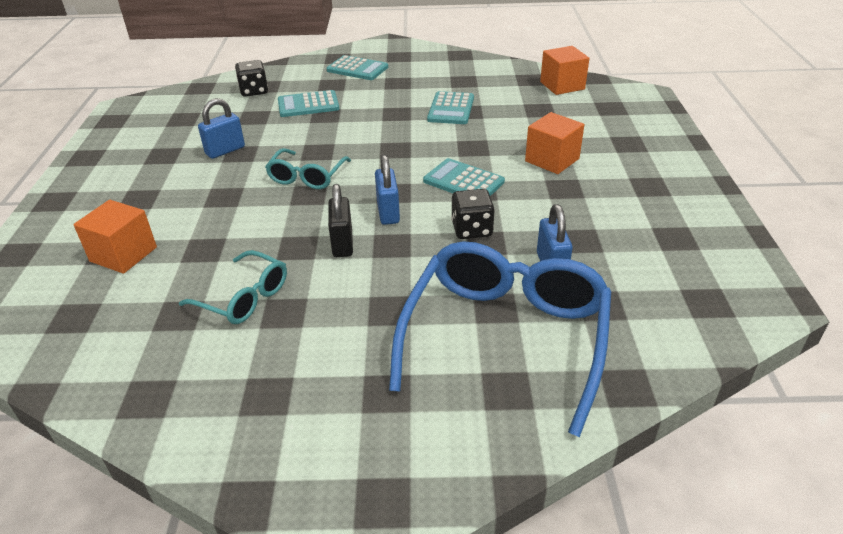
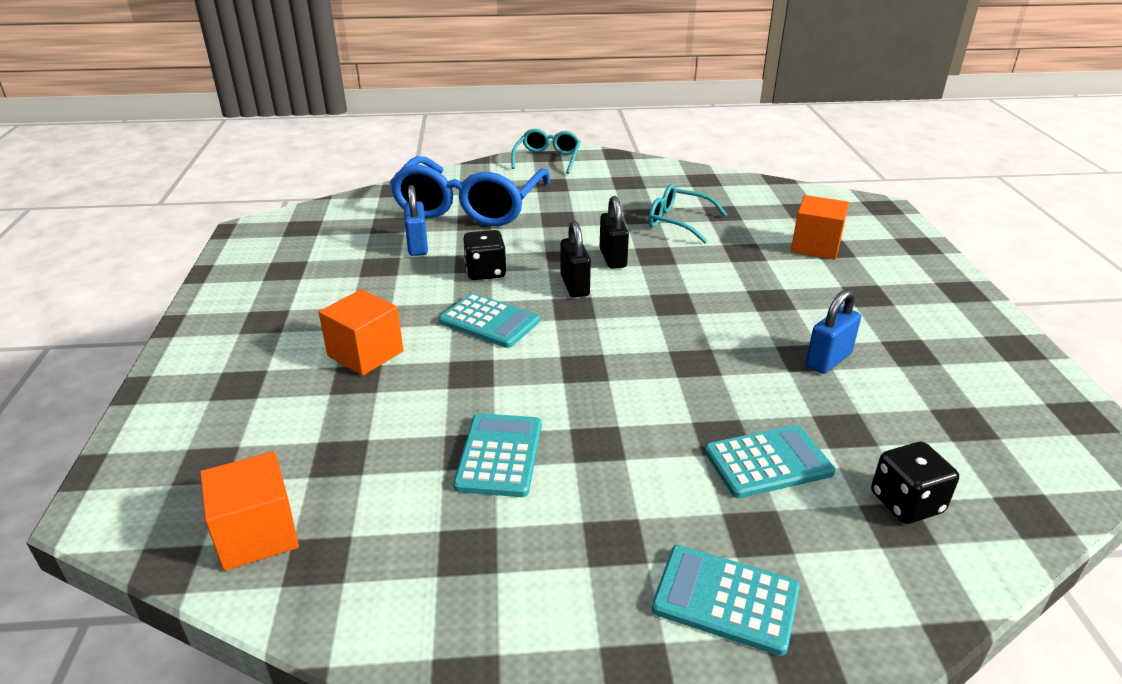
camera: 175 degrees right, 5 degrees down
(307, 177) = (687, 324): turquoise glasses -> turquoise glasses (547, 159)
(388, 212) = (575, 286): blue padlock -> black padlock

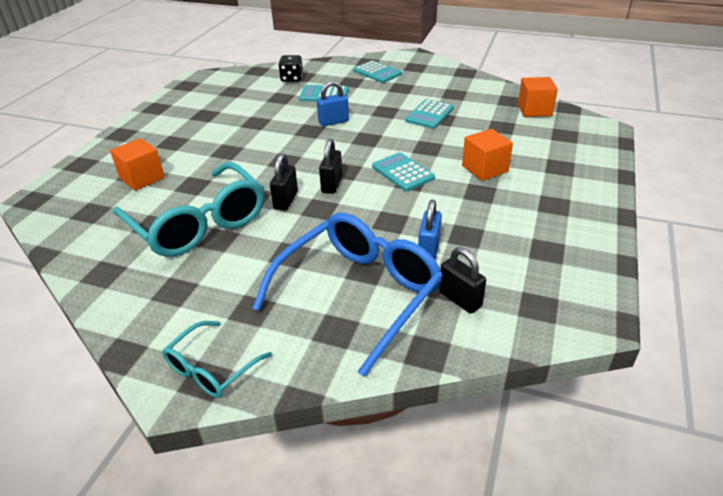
camera: 155 degrees left, 5 degrees up
(376, 219) = (460, 299): none -> black padlock
(485, 272) = (385, 210): black dice -> none
(678, 222) = (199, 223): turquoise glasses -> turquoise glasses, size x1.96
(828, 360) = (247, 119): blue padlock -> blue padlock (333, 122)

